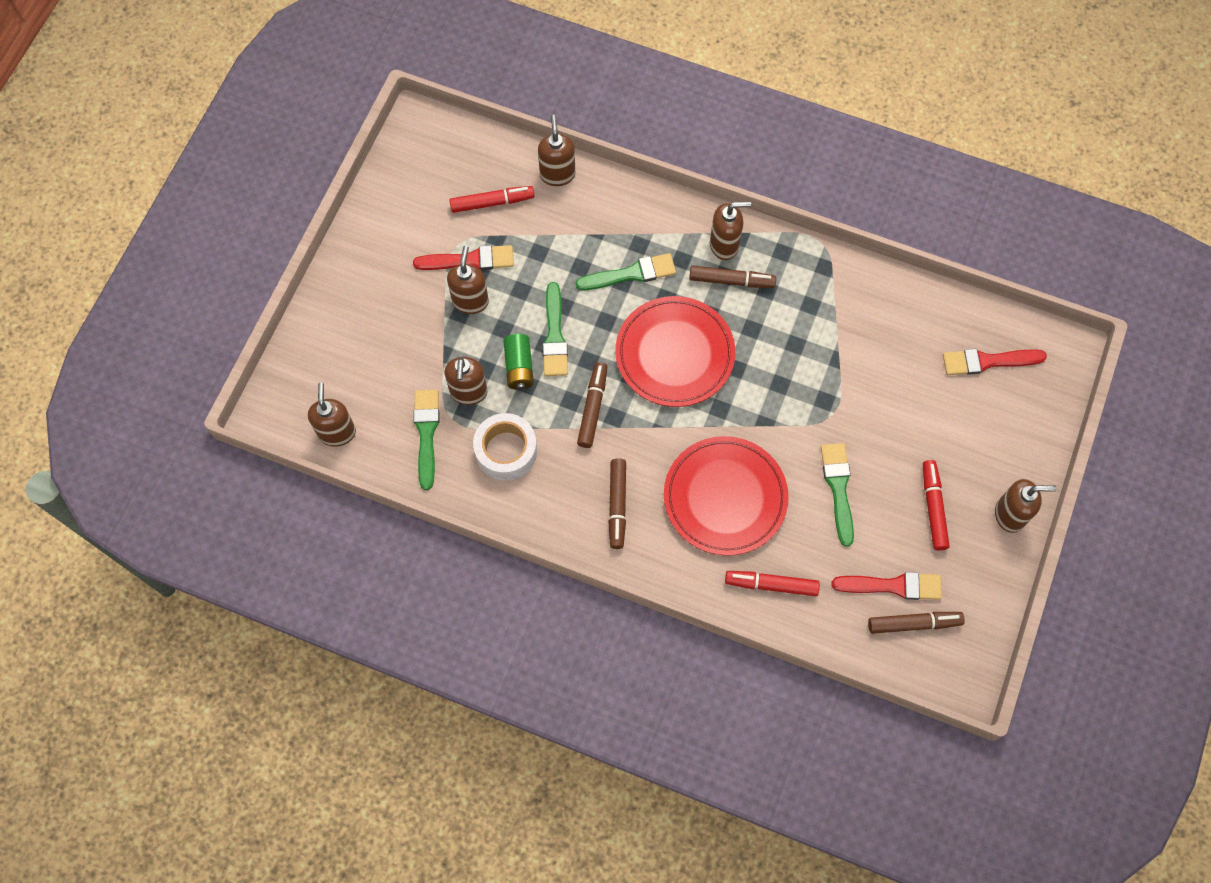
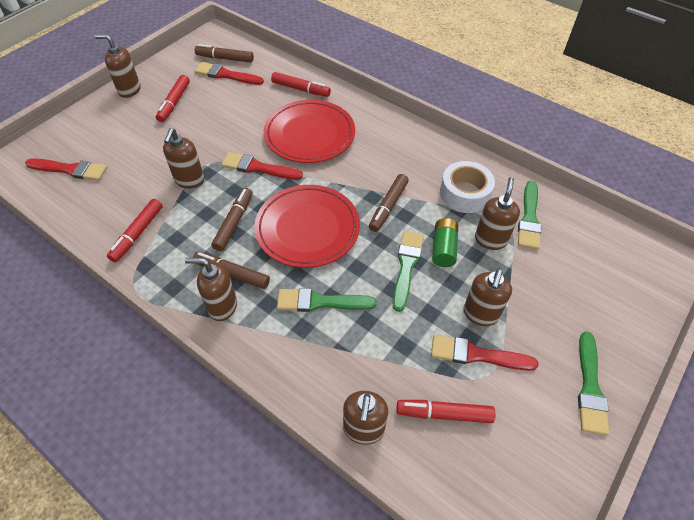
camera: 165 degrees left, 15 degrees down
(337, 432) = (607, 235): brown soap dispenser -> brown soap dispenser (189, 180)
(617, 505) = (388, 146): brown marker -> brown marker (234, 223)
(767, 424) = (258, 168): none -> red brush
(838, 488) = (229, 124): green brush -> green brush (590, 387)
(854, 299) = (137, 234): none -> red marker

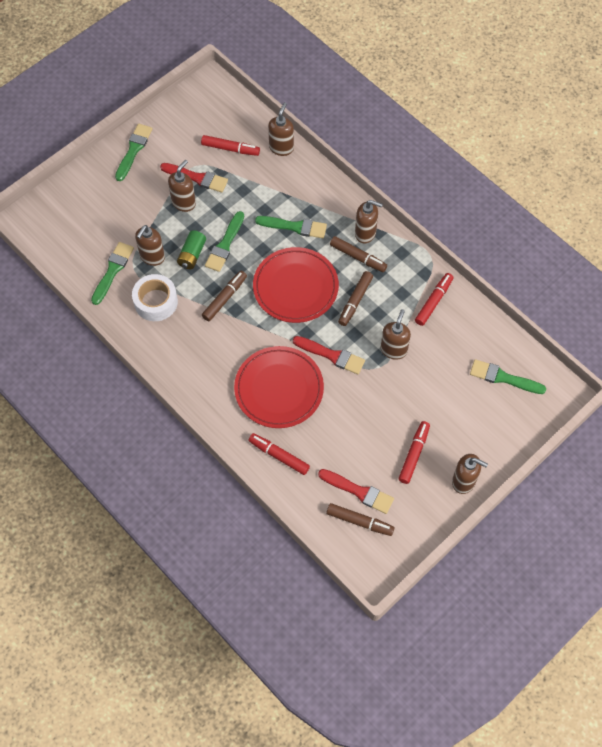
camera: 170 degrees left, 10 degrees up
(70, 169) = (503, 378): red brush -> green brush

